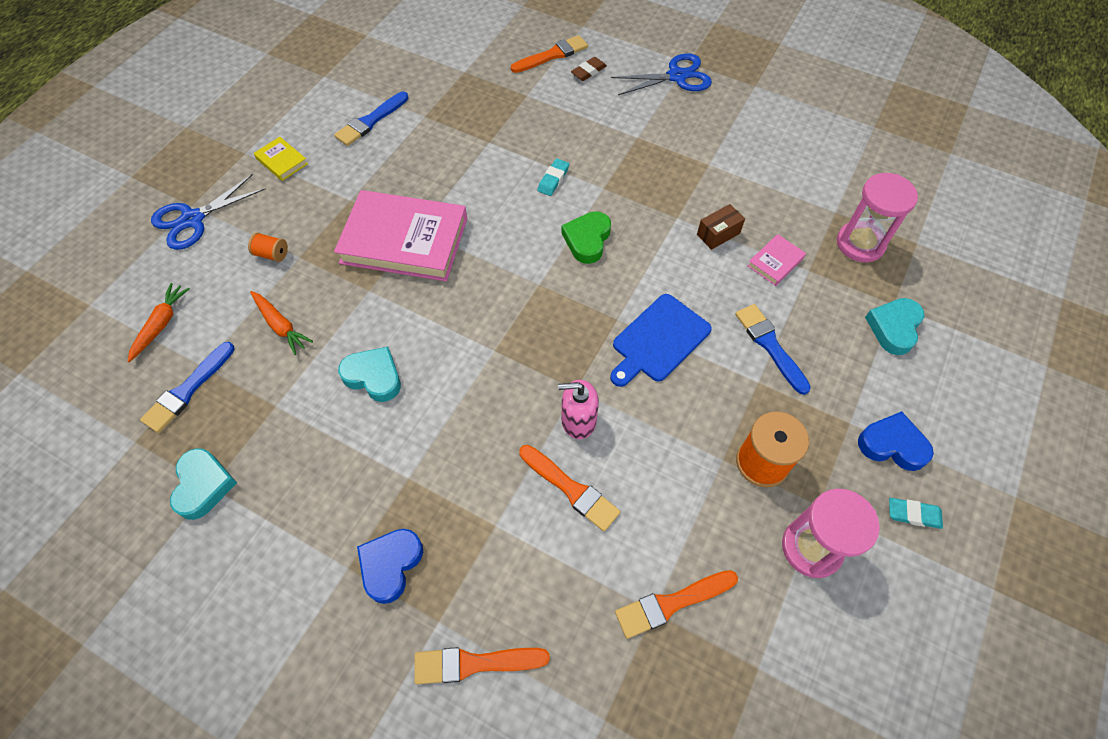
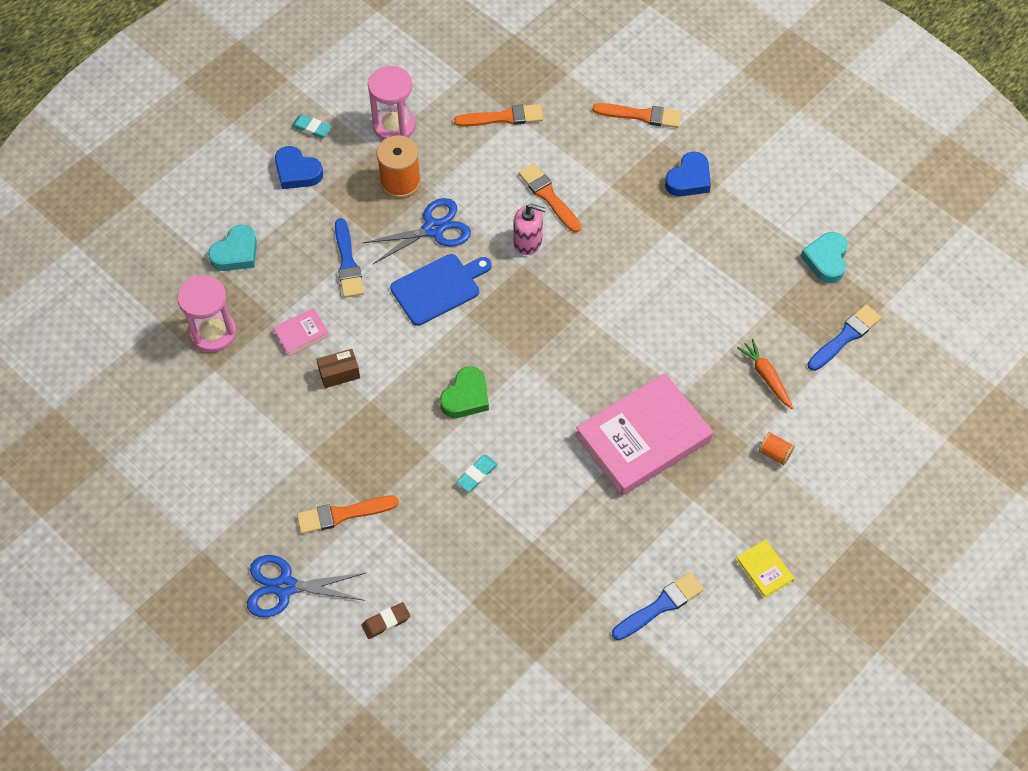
camera: 165 degrees left, 0 degrees up
(161, 324) = (875, 403): orange carrot -> none
(192, 219) = (857, 514): blue scissors -> blue scissors (433, 229)
(374, 377) = (687, 312): turquoise heart -> none
(404, 240) = (643, 438): pink book -> pink book turned 60 degrees counterclockwise
(552, 55) = (420, 662): orange brush -> orange brush (342, 514)

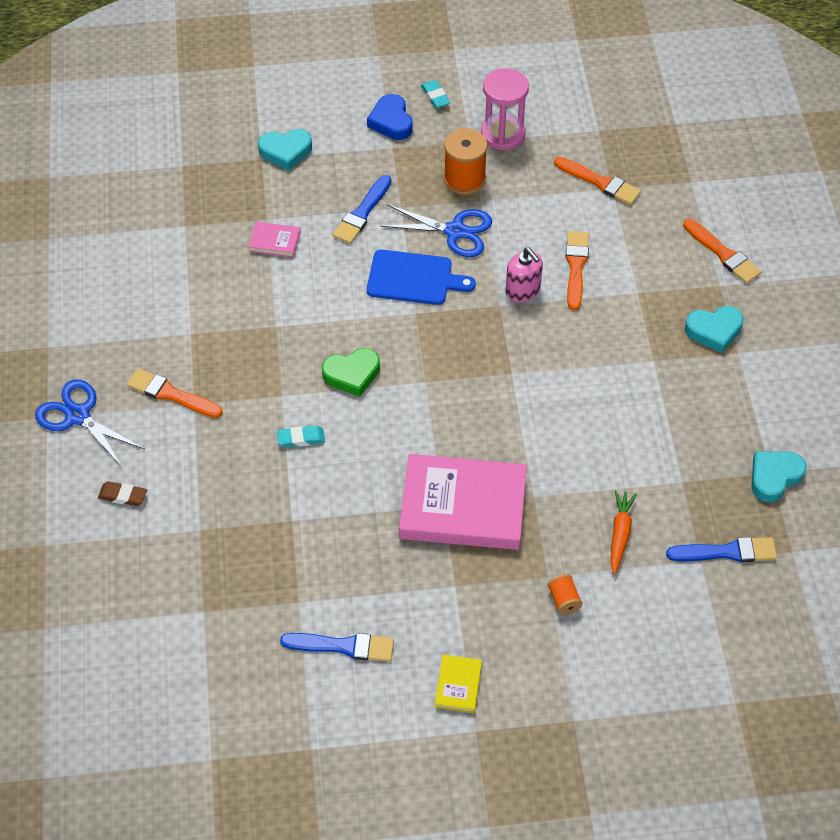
camera: 40 degrees right, 5 degrees down
(213, 333) = (211, 198): pink hourglass -> none
(339, 374) = (273, 290): brown box -> none
(689, 179) = (714, 331): blue heart -> turquoise heart

